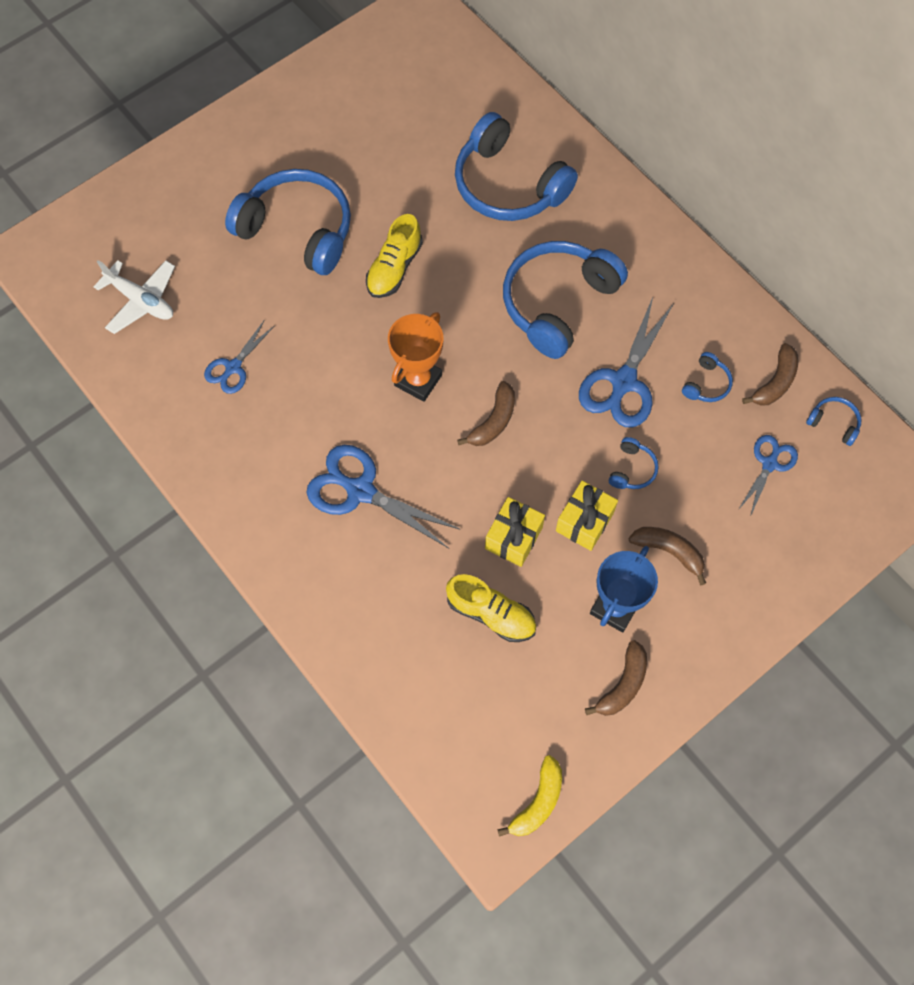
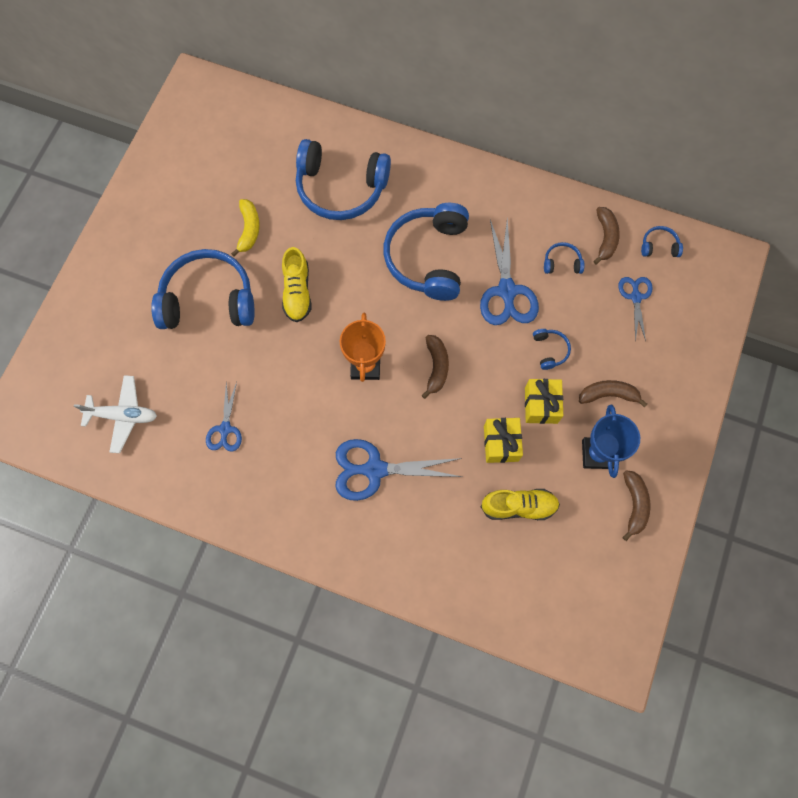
camera: 30 degrees left, 5 degrees up
(538, 802) = (629, 619): yellow banana -> yellow banana (249, 230)
(706, 384) = (562, 263): blue headphones -> blue headphones turned 90 degrees counterclockwise

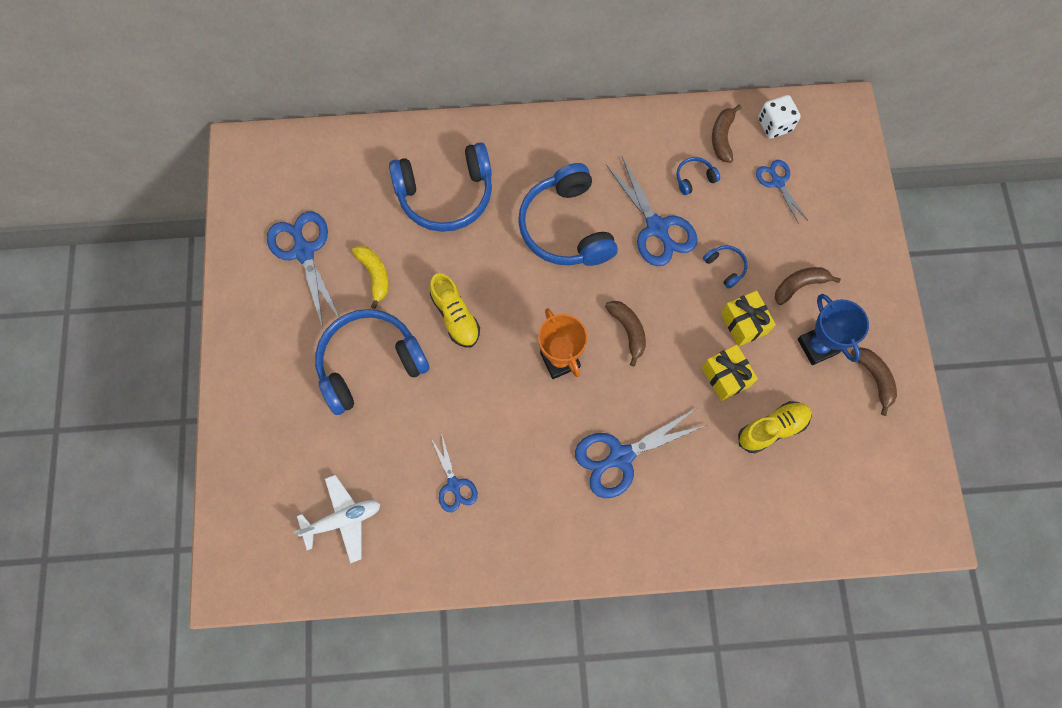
camera: 25 degrees left, 0 degrees up
(202, 186) = (304, 252): none -> blue scissors
(605, 238) = (722, 137): brown banana -> brown banana turned 150 degrees counterclockwise
(659, 246) = (774, 125): blue headphones -> white dice

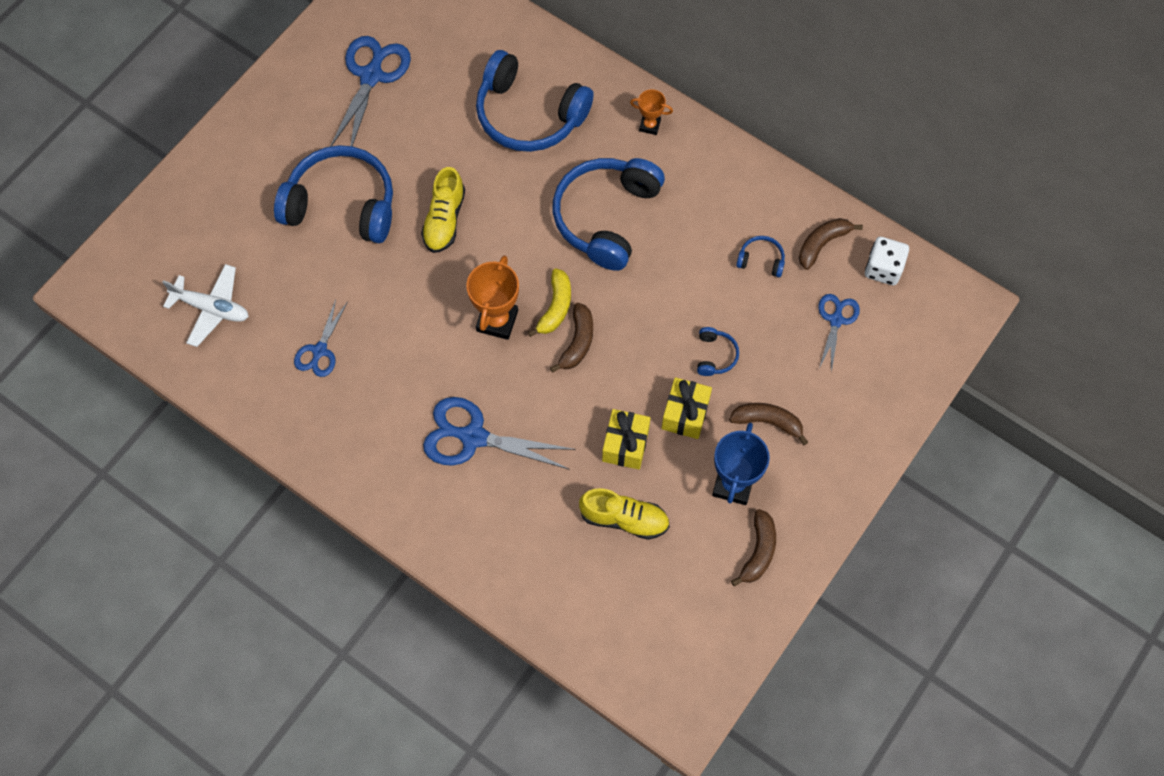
camera: 40 degrees right, 5 degrees down
(375, 275) = (410, 137): yellow banana -> yellow banana (555, 307)
(536, 140) = (649, 125): none -> orange trophy
(656, 227) = (686, 276): blue scissors -> none

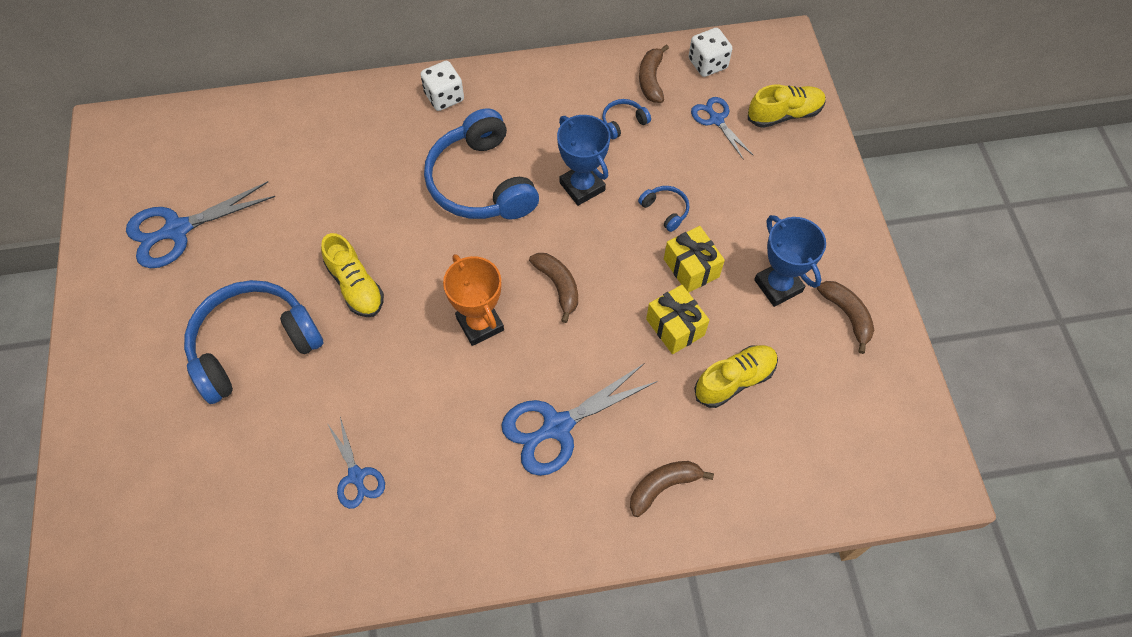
camera: 45 degrees left, 5 degrees down
(211, 308) = (218, 529): white plane -> none
(371, 76) = (177, 230): blue scissors -> blue scissors turned 90 degrees counterclockwise
(529, 114) = (343, 158): blue headphones -> none
(555, 307) = (514, 276): yellow banana -> none
(649, 125) = (444, 97): orange trophy -> white dice
(674, 283) = (582, 187): none -> blue trophy
(768, 422) = (751, 223): brown banana -> brown banana (663, 486)
(896, 363) = (784, 114): none -> yellow shoe

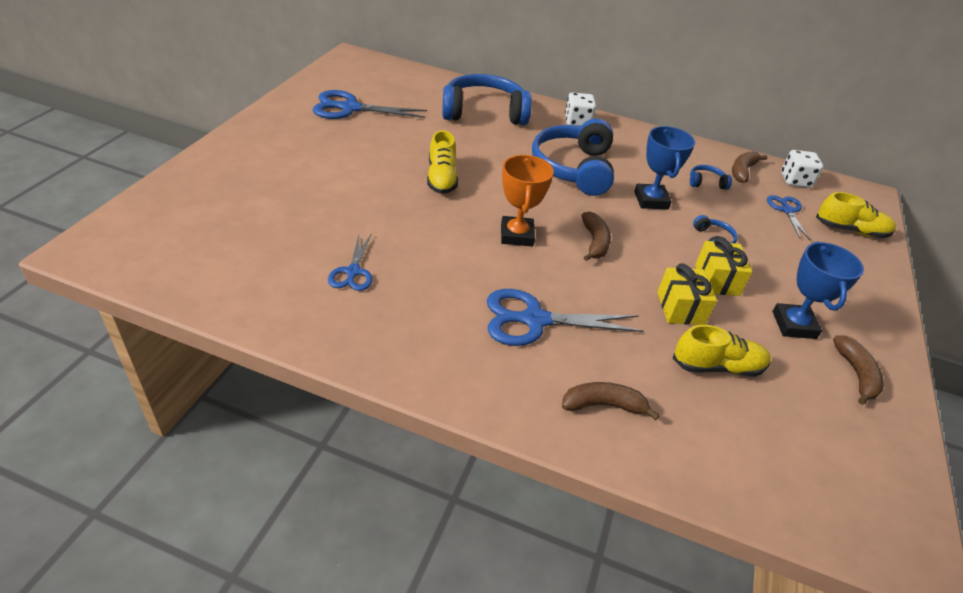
camera: 25 degrees right, 20 degrees down
(254, 346) = (346, 176): blue headphones -> blue headphones (484, 112)

